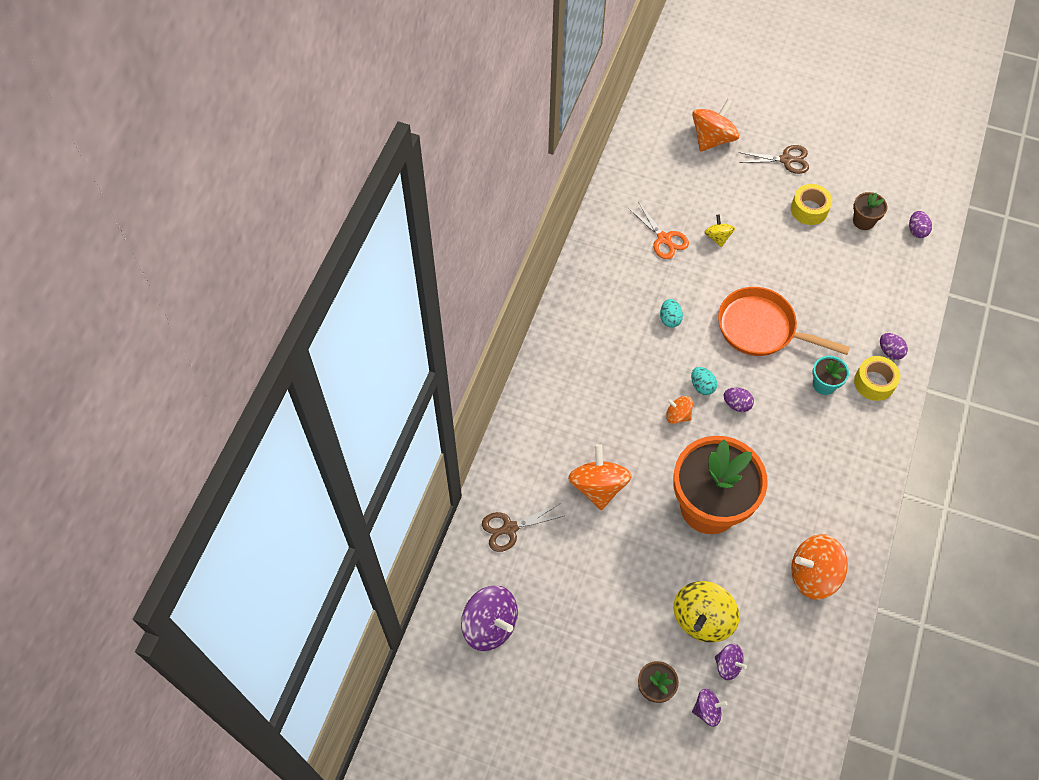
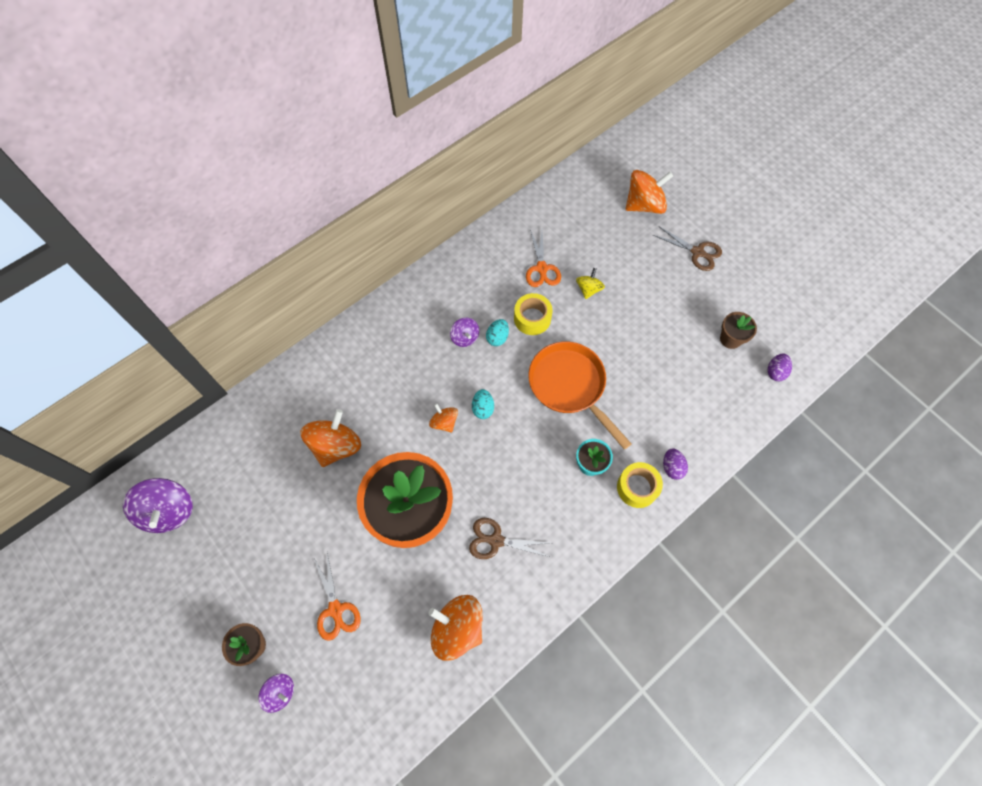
camera: 30 degrees right, 5 degrees up
(510, 528) = (243, 441): brown scissors -> brown scissors (496, 540)
(702, 619) = (335, 609): yellow spinning top -> orange scissors
(728, 665) = (326, 663): purple spinning top -> purple spinning top (465, 337)
(736, 404) = (501, 440): purple egg -> none
(809, 209) = (687, 305): yellow tape -> yellow tape (532, 318)

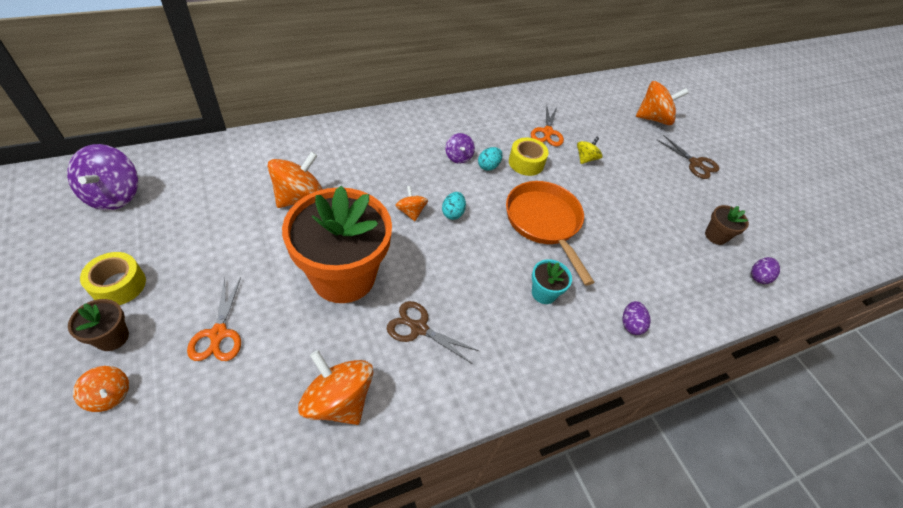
camera: 10 degrees right, 15 degrees down
(280, 692) = (109, 395): purple spinning top -> orange spinning top
(637, 487) = (588, 330): yellow tape -> yellow tape (119, 285)

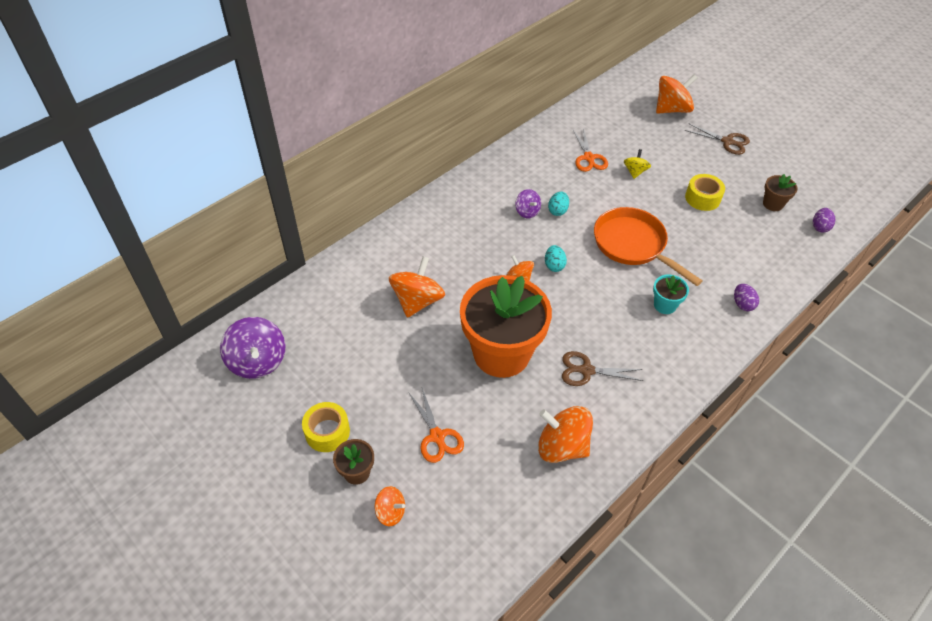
camera: 15 degrees left, 0 degrees up
(526, 163) = (587, 195): yellow tape -> yellow tape (702, 198)

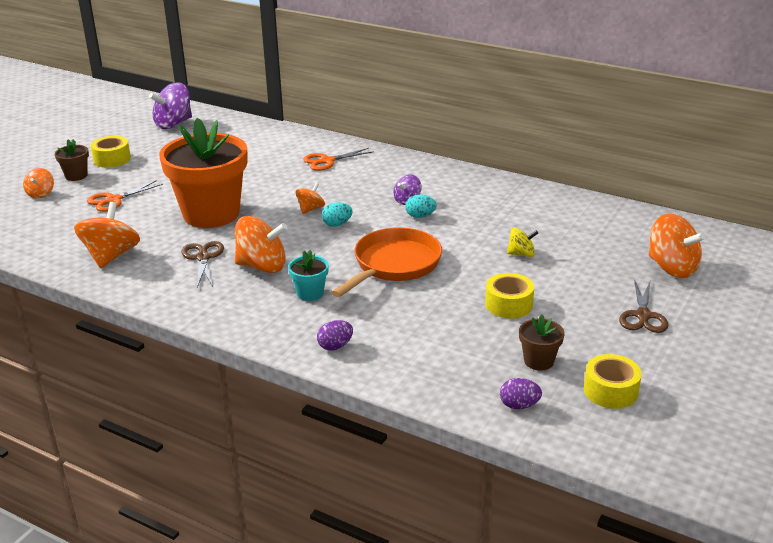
camera: 75 degrees right, 20 degrees down
(417, 301) = (259, 169): orange spinning top -> orange spinning top (262, 266)
(589, 158) = (522, 223): orange scissors -> orange scissors (327, 161)
(807, 182) = (610, 391): none -> yellow tape

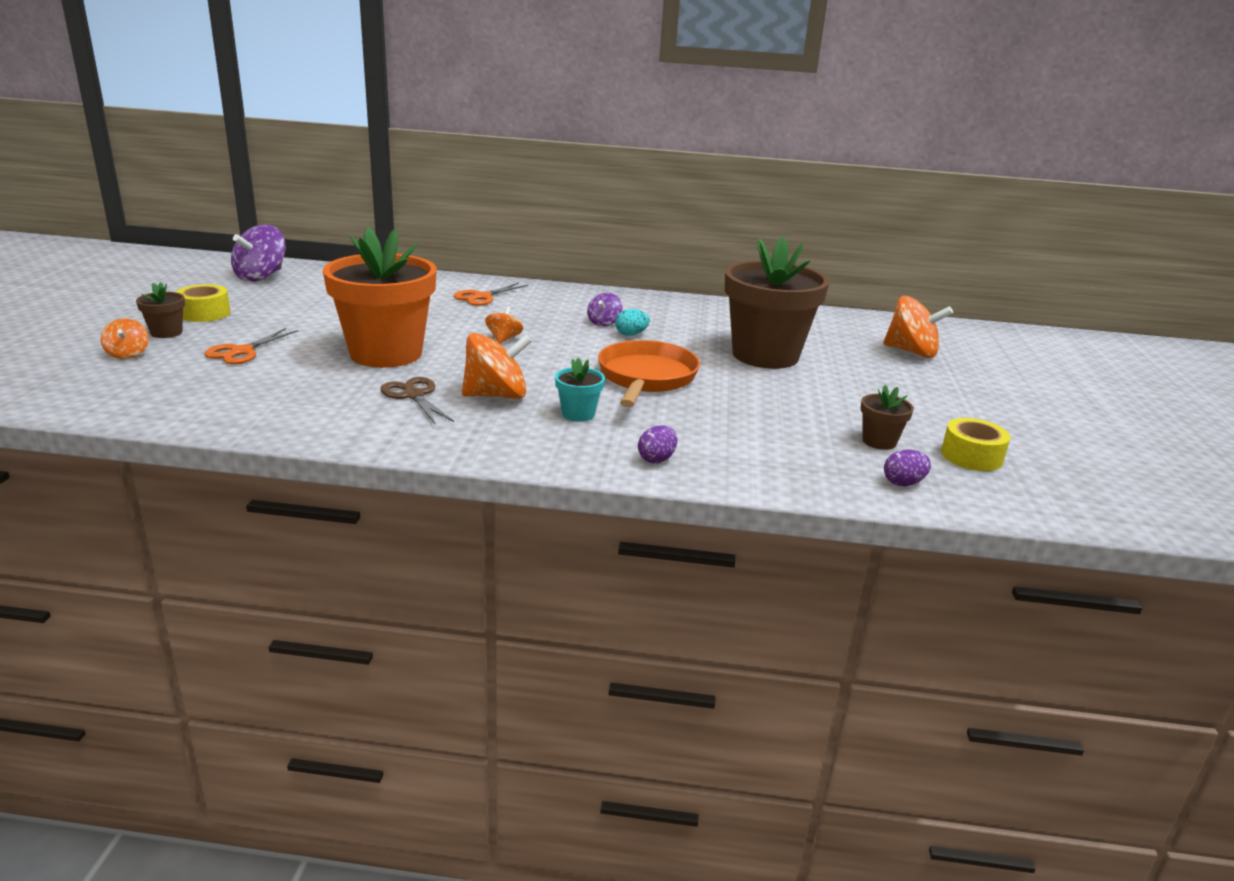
camera: 25 degrees left, 5 degrees down
(111, 256) = (286, 407): orange spinning top -> none
(337, 224) = (547, 349): turquoise egg -> none
(509, 304) = (798, 398): yellow tape -> none
(521, 254) = (765, 355): yellow spinning top -> brown flower pot
(643, 315) = (929, 391): brown scissors -> none

